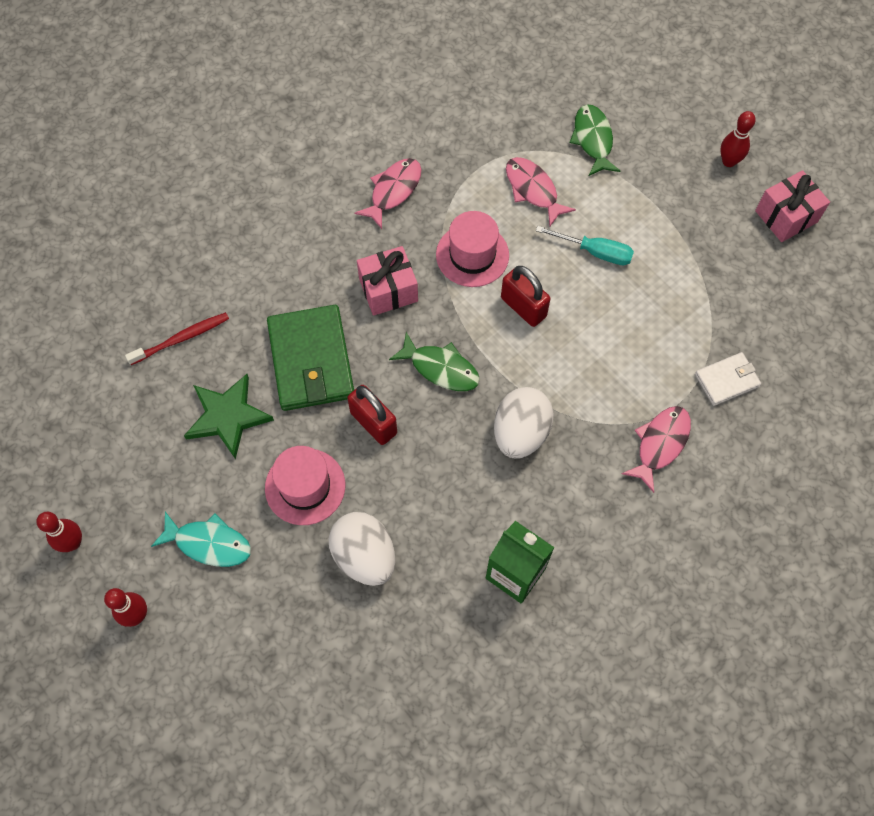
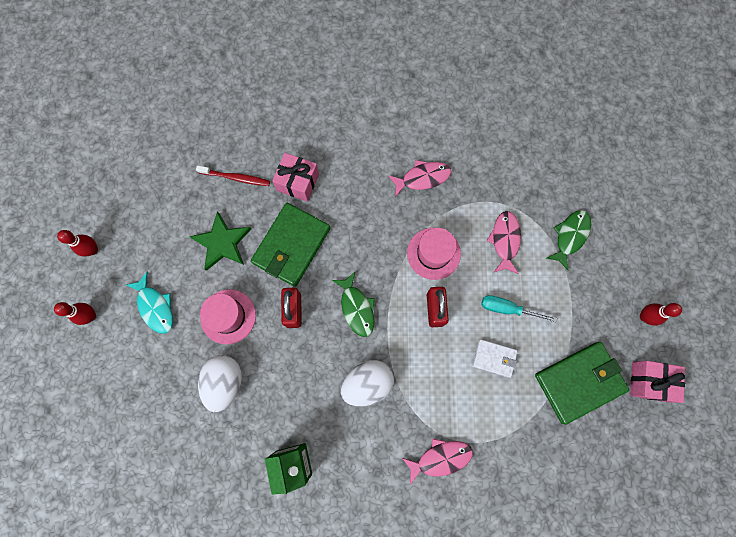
camera: 40 degrees right, 10 degrees up
(388, 290) = (368, 237): pink gift -> pink gift (298, 182)
(595, 252) = (507, 309): turquoise screwdriver -> turquoise screwdriver turned 135 degrees clockwise
(724, 266) = (579, 382): none -> green wallet
(726, 380) = (515, 453): white wallet -> white wallet (494, 358)

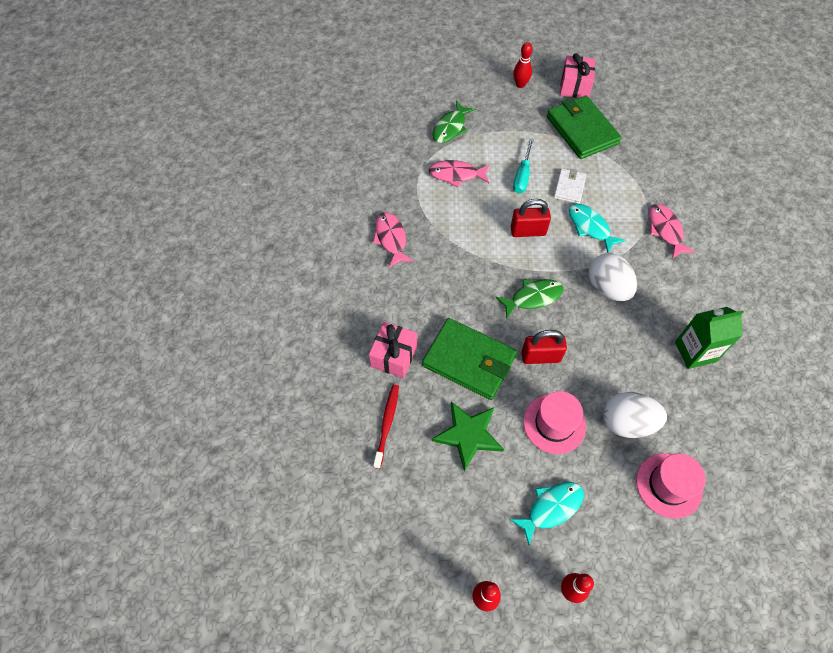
camera: 90 degrees left, 15 degrees down
(433, 253) = (471, 231): pink hat -> pink hat (669, 485)
(442, 375) = (590, 227): none -> turquoise fish
(570, 236) = (450, 128): green fish -> green fish turned 90 degrees counterclockwise

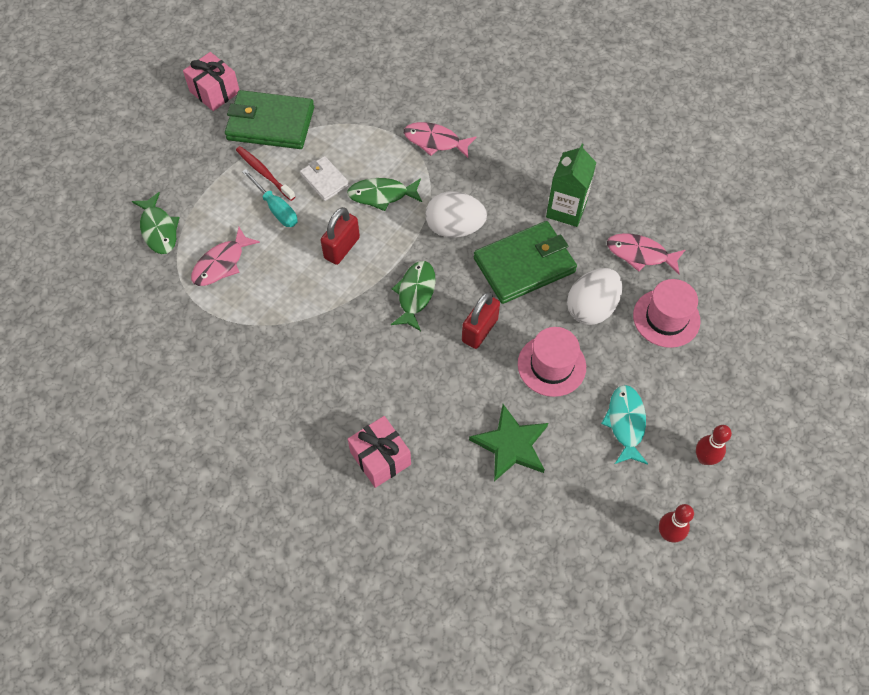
camera: 55 degrees left, 0 degrees up
(387, 423) = (447, 511): red toothbrush -> red toothbrush (264, 173)
(391, 238) = (244, 374): pink fish -> pink fish (640, 254)
(469, 360) = (437, 393): green wallet -> green wallet (524, 265)
(520, 84) = (166, 133): red bowling pin -> none
(590, 227) = (382, 195): turquoise fish -> green fish

